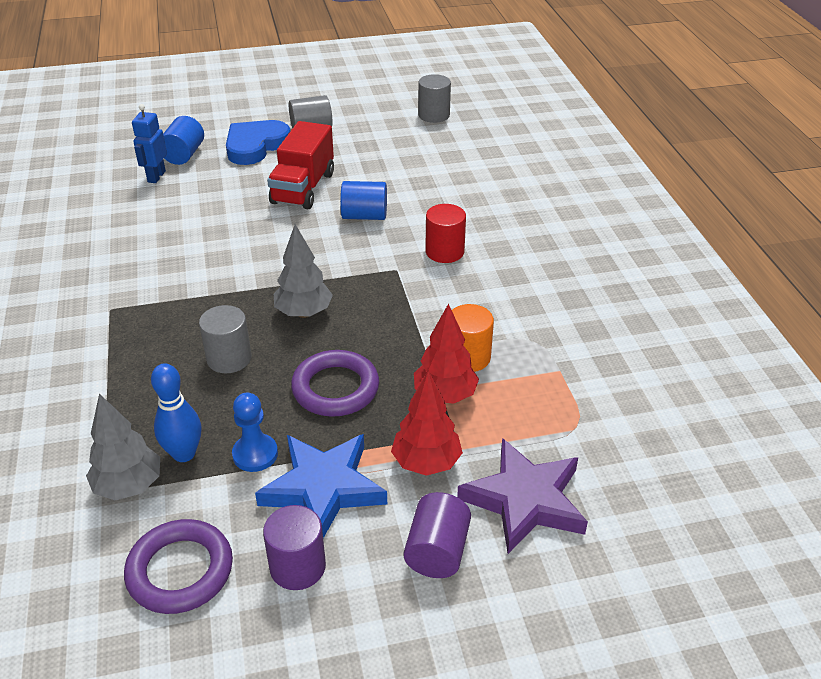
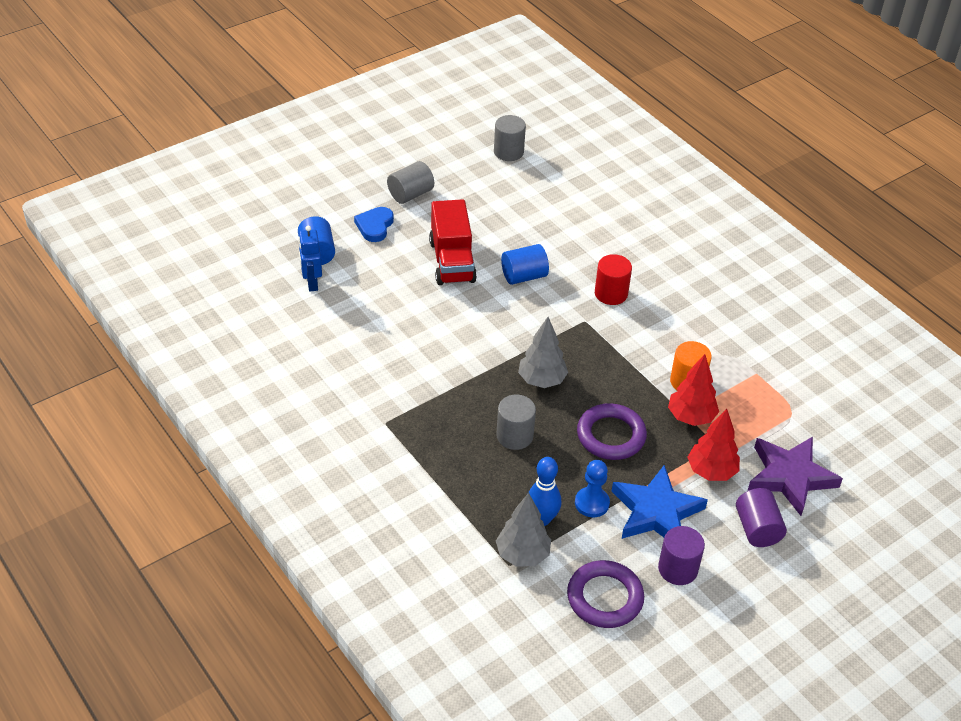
camera: 25 degrees left, 5 degrees up
(255, 146) = (375, 226): blue heart -> blue heart, size x0.65

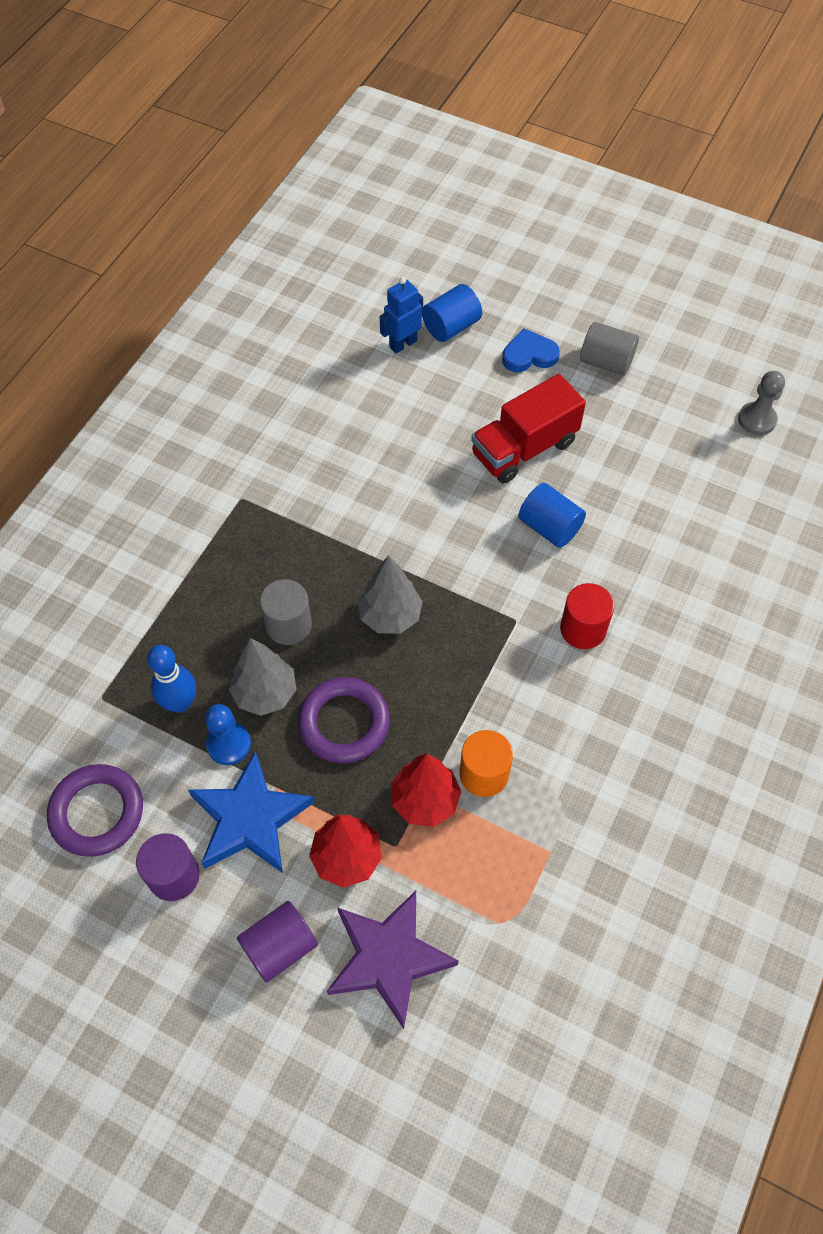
camera: 65 degrees right, 15 degrees up
(508, 152) = (757, 420): grey cylinder -> grey pawn
(522, 555) = (121, 705): grey tree -> grey tree (265, 693)

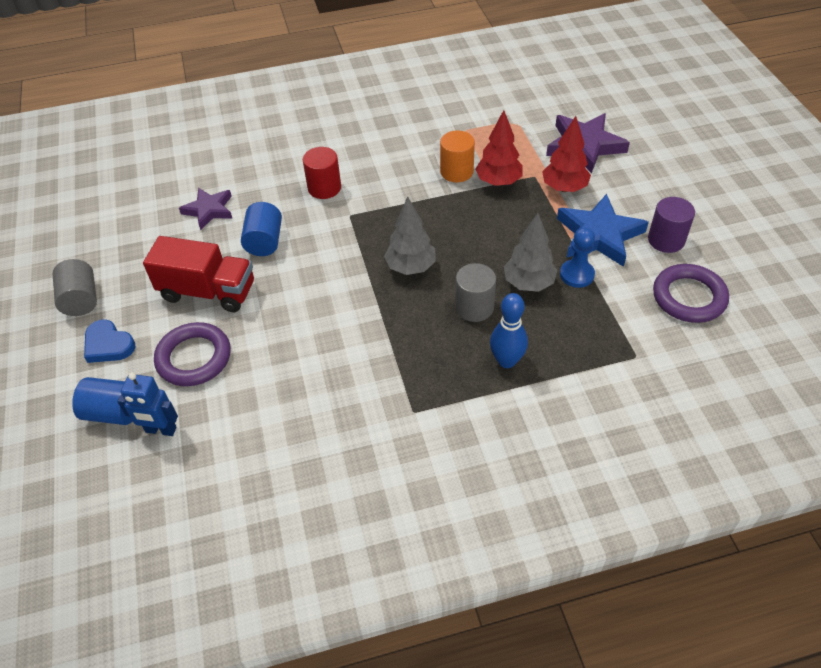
camera: 130 degrees left, 10 degrees down
(180, 703) = (586, 316): blue bowling pin -> blue bowling pin (506, 361)
(280, 947) = (634, 180): purple cylinder -> none
(344, 723) = (500, 238): purple ring -> purple ring (194, 358)
(644, 512) = (209, 210): none -> purple star
(757, 420) = (80, 204): grey pawn -> none

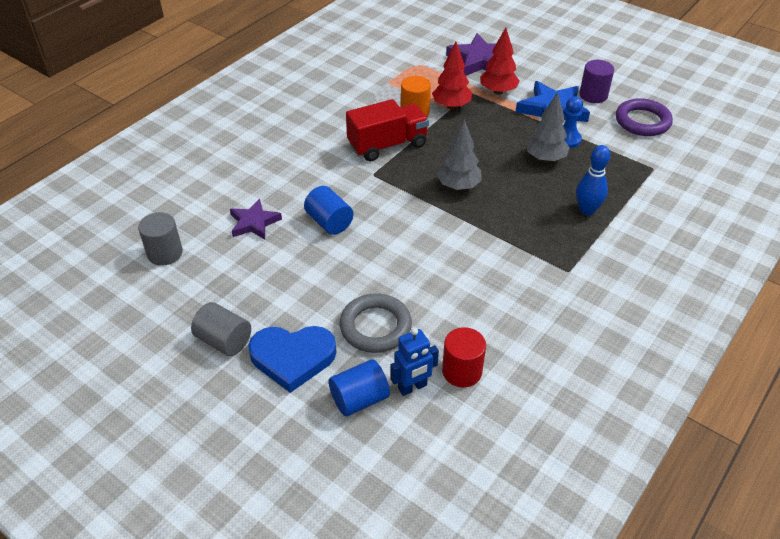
camera: 40 degrees left, 5 degrees down
(108, 345) = (292, 358): blue heart -> blue heart, size x1.55
(194, 358) = (375, 327): purple ring -> grey ring
(208, 291) = (328, 278): red truck -> red truck (387, 145)
(324, 188) = (330, 165): red cylinder -> red cylinder (462, 371)
(474, 307) = (529, 189): grey cylinder -> grey cylinder (165, 253)

